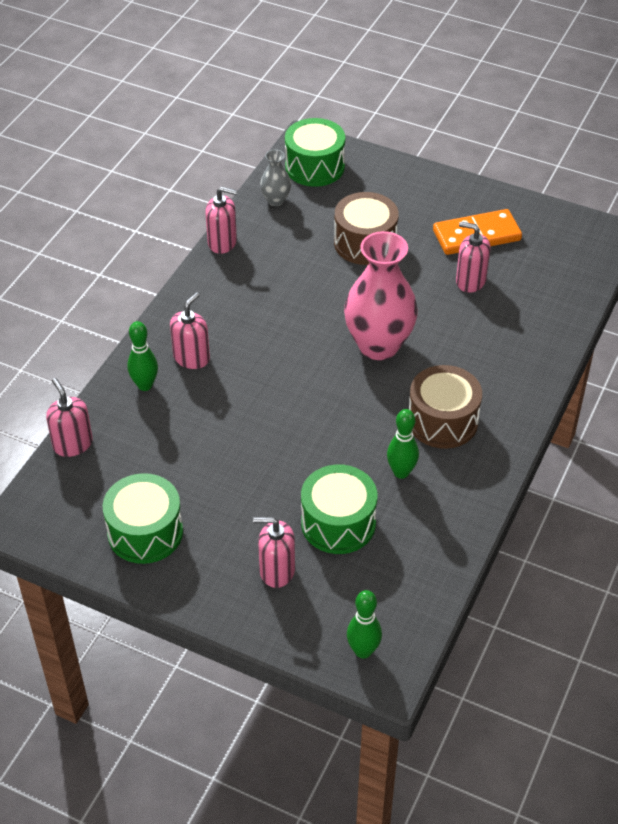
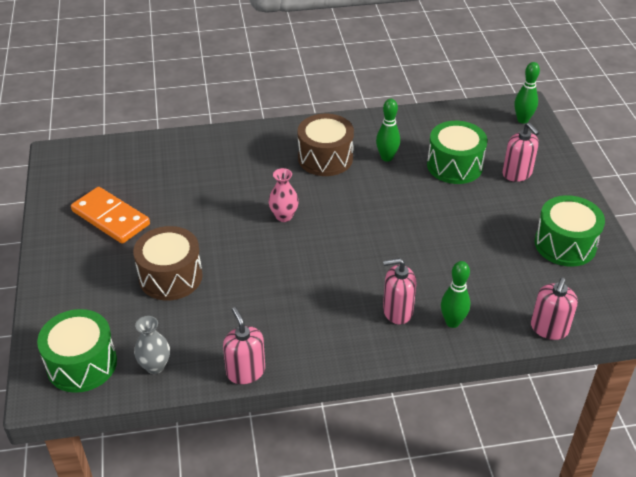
camera: 125 degrees left, 5 degrees down
(378, 345) = (284, 216): pink vase -> pink vase, size x0.47
(470, 281) = (170, 200): pink soap dispenser -> none

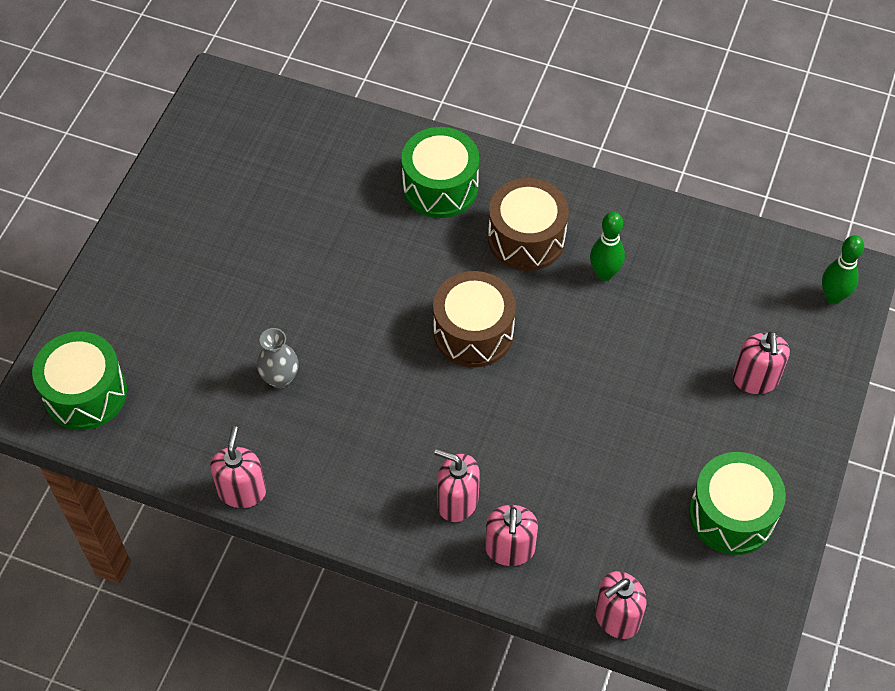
camera: 30 degrees right, 15 degrees up
(111, 218) = (223, 210): orange domino -> none
(155, 366) = (155, 434): grey vase -> grey vase (280, 378)
(170, 276) = (239, 326): brown drum -> brown drum (473, 332)
(284, 216) = (418, 303): pink vase -> none
(452, 322) = (510, 549): green bowling pin -> pink soap dispenser
(454, 165) = (682, 327): green drum -> green drum (440, 187)

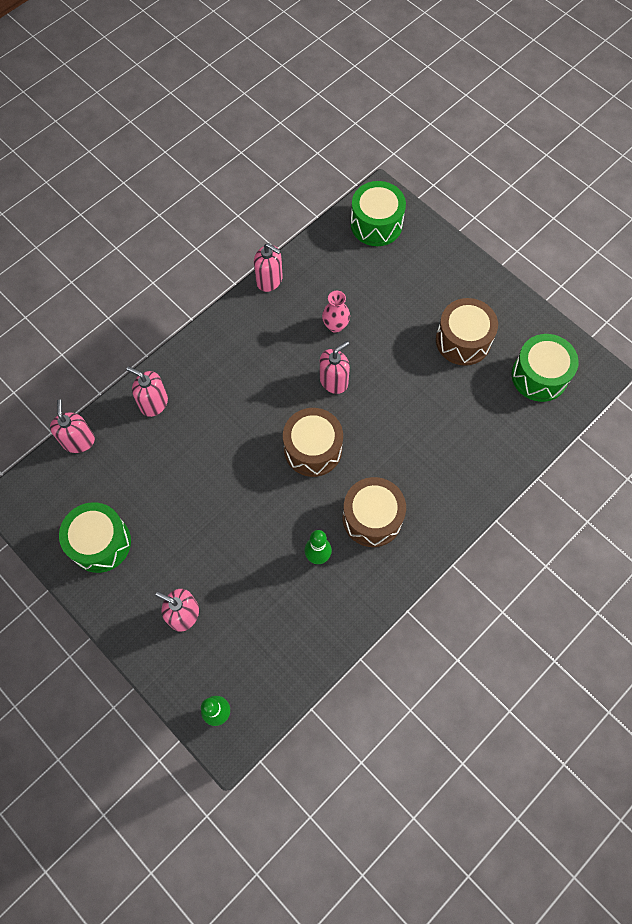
camera: 115 degrees right, 10 degrees up
(236, 229) = (463, 340): none -> brown drum
(280, 378) = (335, 325): grey vase -> pink vase
(440, 187) = (443, 480): green drum -> green drum (539, 376)
(457, 501) = (200, 388): pink soap dispenser -> pink soap dispenser (334, 381)

